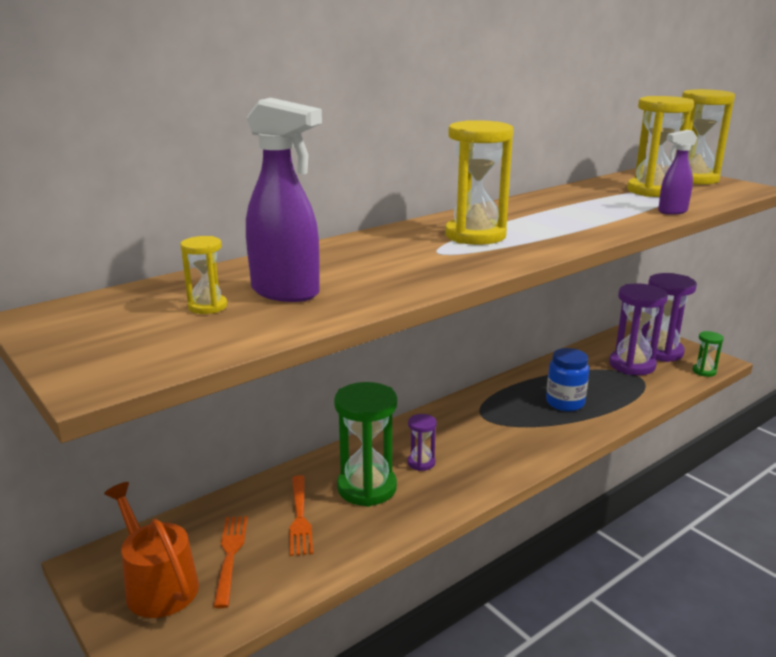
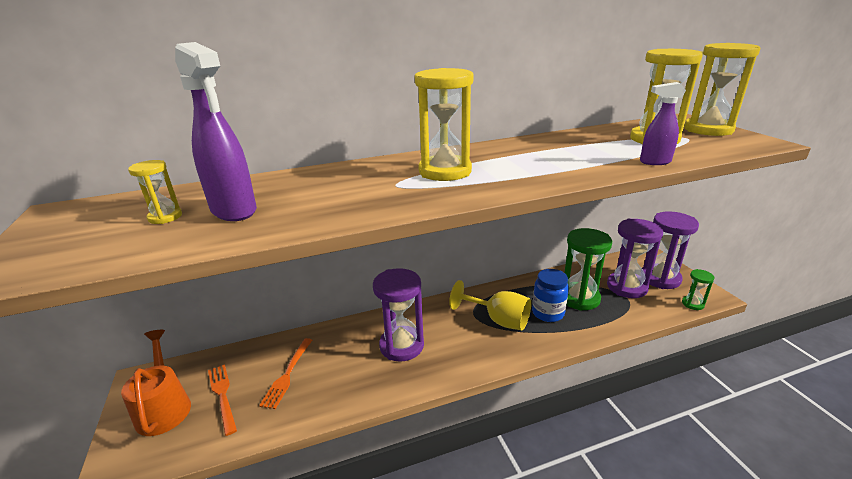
camera: 20 degrees right, 5 degrees up
(230, 555) = (222, 395): orange fork -> orange fork turned 45 degrees counterclockwise
(367, 488) = (349, 359): green hourglass -> green hourglass (579, 298)
(421, 463) = (401, 346): purple hourglass -> purple hourglass, size x2.03
(515, 418) = (498, 320): none -> yellow goblet

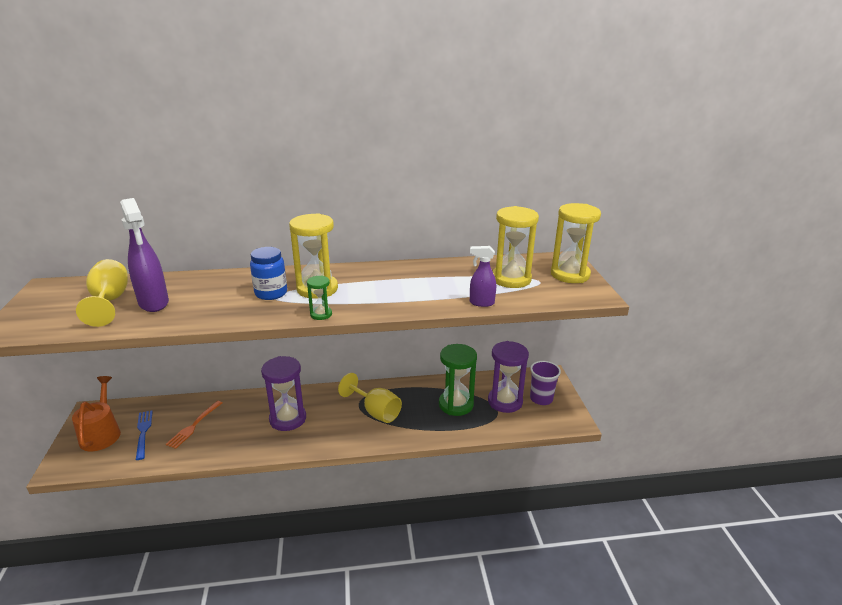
camera: 10 degrees right, 0 degrees up
(165, 217) = (109, 302): yellow hourglass -> yellow goblet
(222, 395) = (143, 432): orange fork -> blue fork
(548, 313) = (420, 412): blue jar -> blue jar (271, 293)
(660, 278) = (541, 399): purple hourglass -> purple cup
(692, 304) = (551, 426): green hourglass -> green hourglass (321, 314)

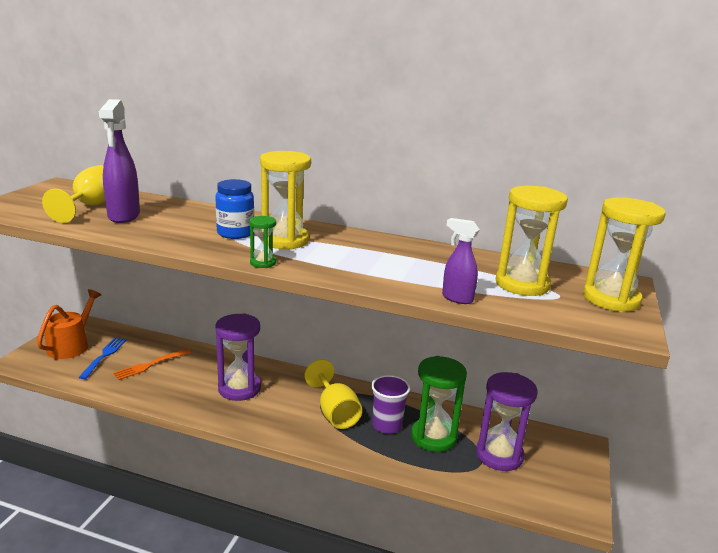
camera: 25 degrees right, 5 degrees down
(541, 399) = (551, 469): purple cup -> purple cup (387, 425)

